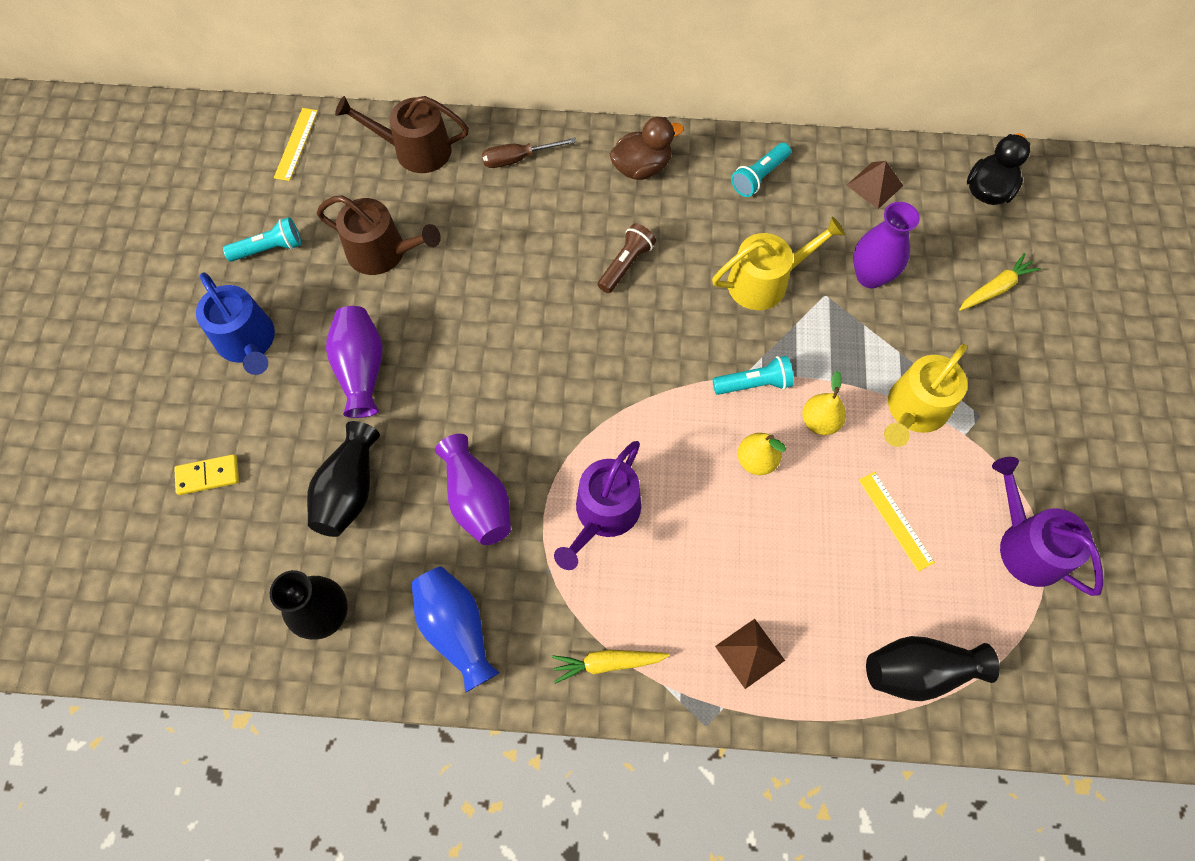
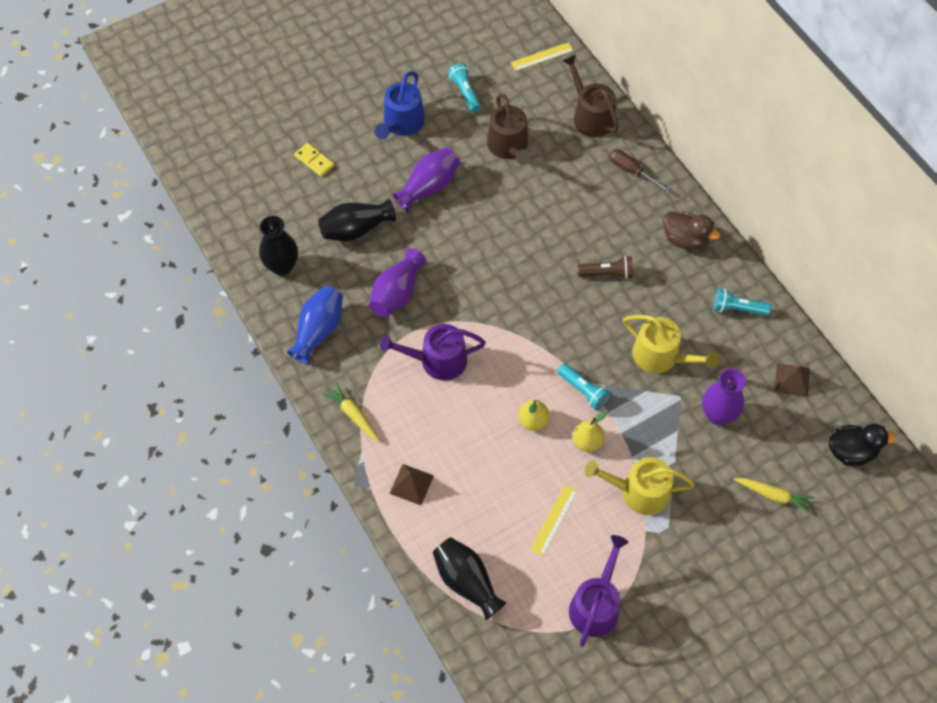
camera: 55 degrees right, 5 degrees down
(269, 248) = (465, 92): turquoise flashlight -> turquoise flashlight turned 150 degrees counterclockwise

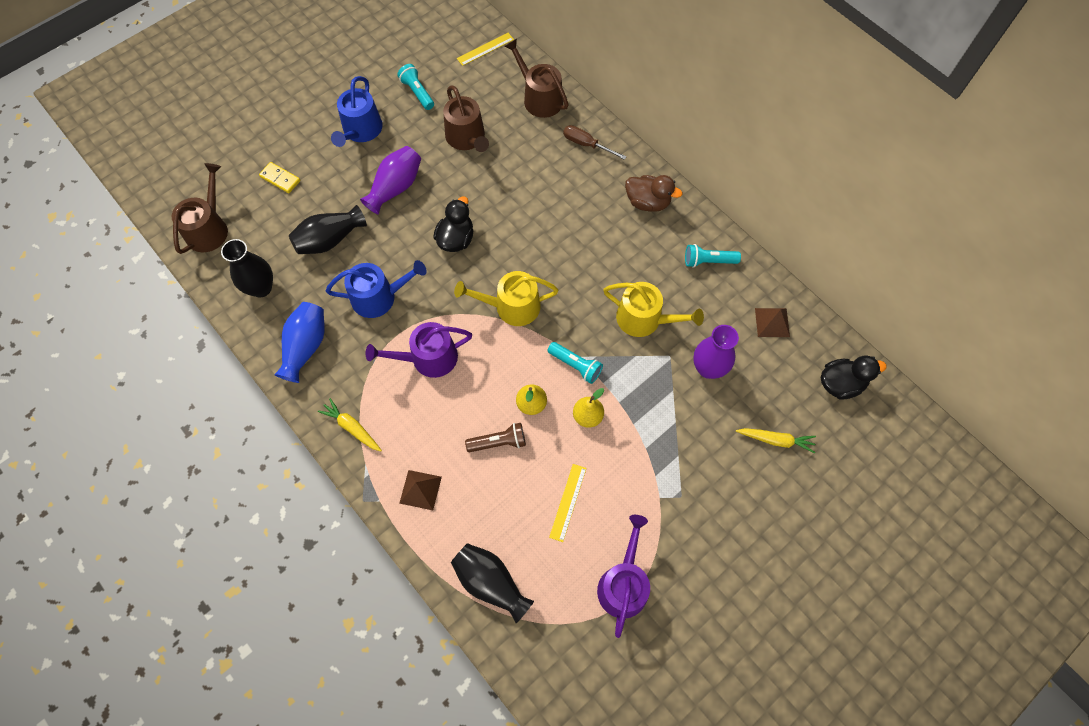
camera: 10 degrees left, 5 degrees up
(238, 200) = (209, 228): none -> brown watering can
(397, 293) = (379, 297): purple vase -> blue watering can
(482, 247) = (456, 239): none -> black duck
(607, 273) = (580, 246): brown flashlight -> brown flashlight (498, 442)
(639, 492) = (646, 458): yellow watering can -> yellow watering can (511, 307)

